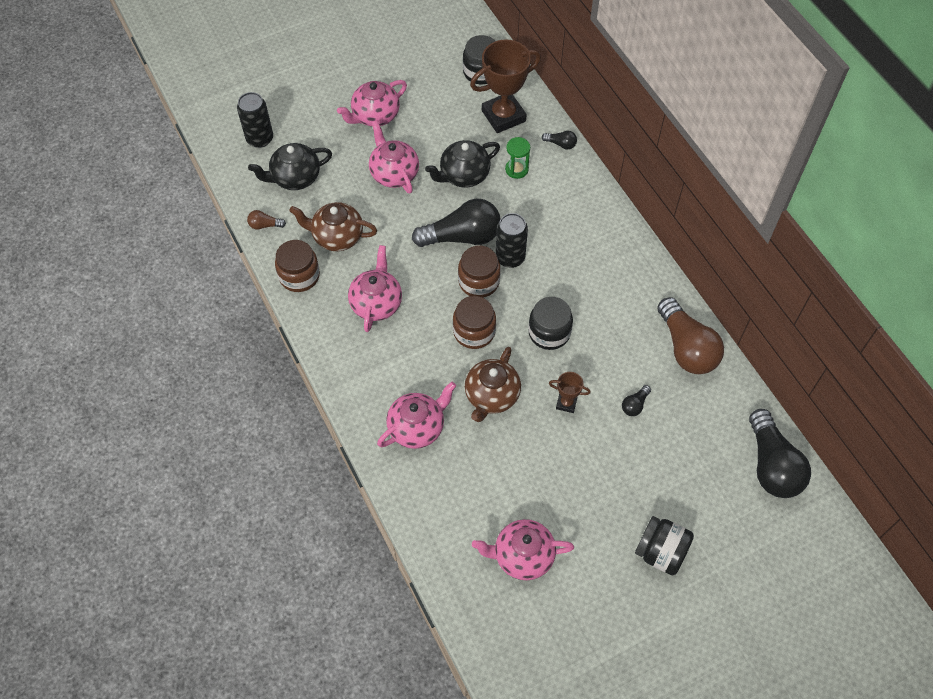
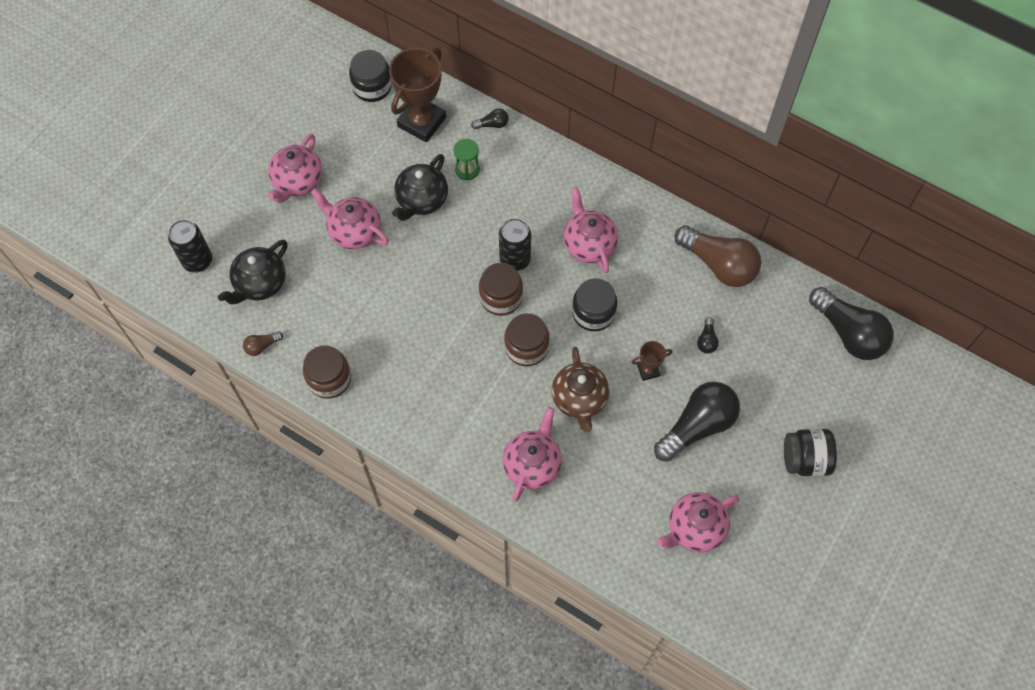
camera: 30 degrees left, 5 degrees up
(337, 237) = (340, 322): brown teapot -> none
(376, 303) = (420, 367): pink teapot -> pink teapot (588, 244)
(462, 237) = (458, 261): black light bulb -> black light bulb (697, 426)

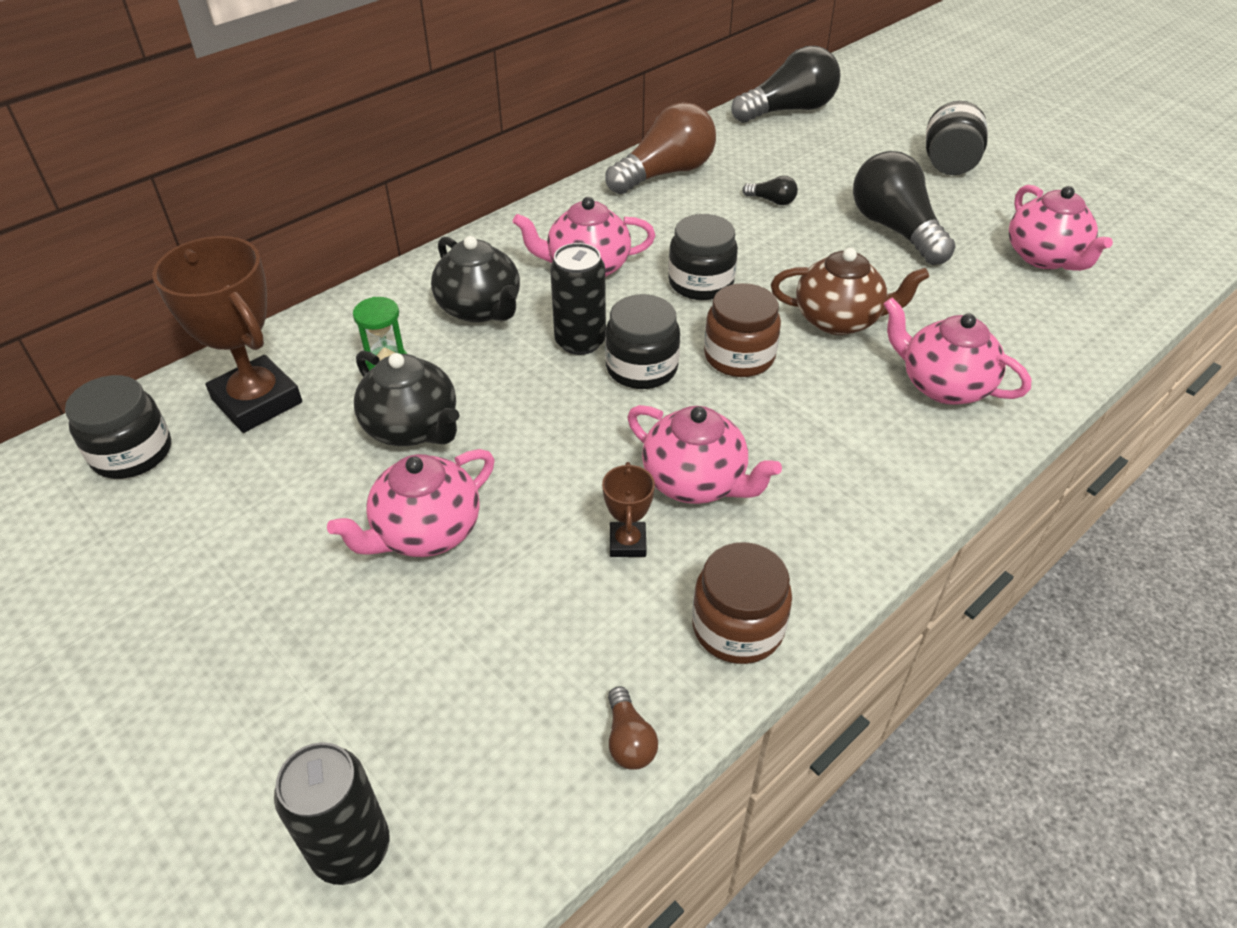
camera: 75 degrees left, 20 degrees down
(260, 283) = (471, 718): black teapot -> black teapot (480, 309)
(297, 181) = (260, 605): pink teapot -> pink teapot (696, 482)
(492, 124) = (322, 322): black light bulb -> none
(501, 297) = (641, 368): brown jar -> black jar
(648, 370) = (805, 253): brown trophy -> brown trophy (627, 543)

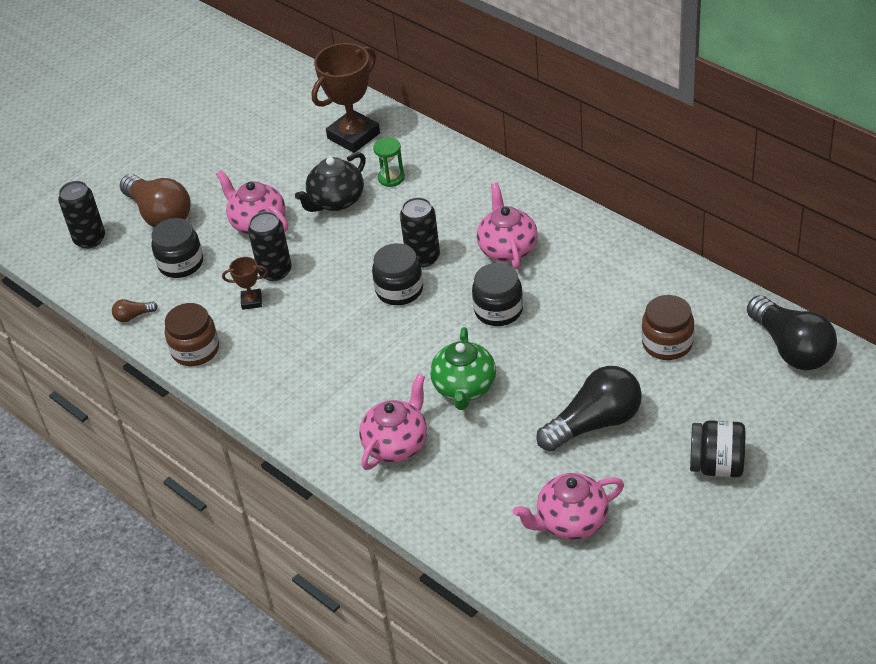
camera: 90 degrees right, 0 degrees up
(132, 453) = (310, 105): black jar -> black jar (181, 263)
(480, 309) = (451, 206): black teapot -> none
(560, 509) = (275, 271): none -> black can
(665, 173) = (650, 275): brown light bulb -> brown light bulb (160, 214)
(696, 482) = (298, 325): pink teapot -> none
(739, 356) = (416, 336): brown jar -> brown jar (667, 343)
(772, 201) = (622, 344): black light bulb -> none
(839, 320) = (464, 388): brown teapot -> green teapot

